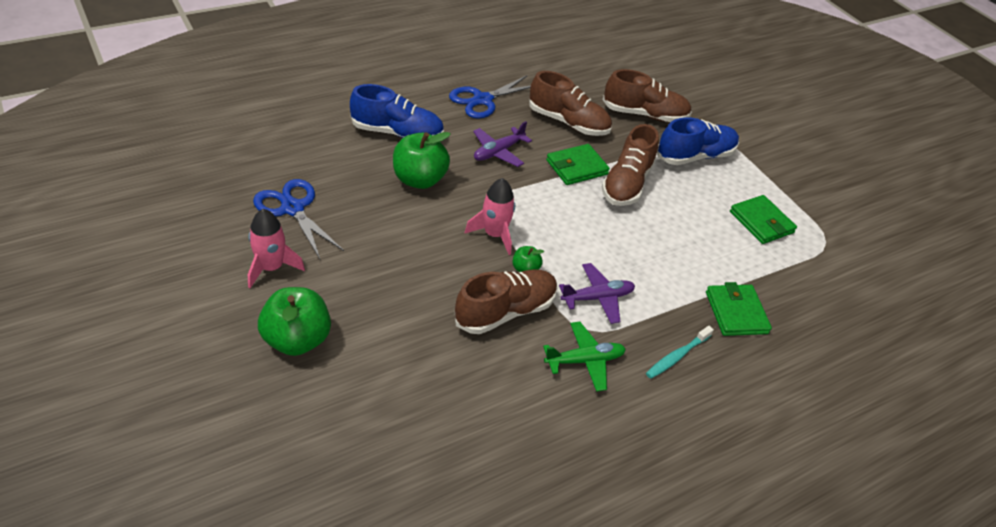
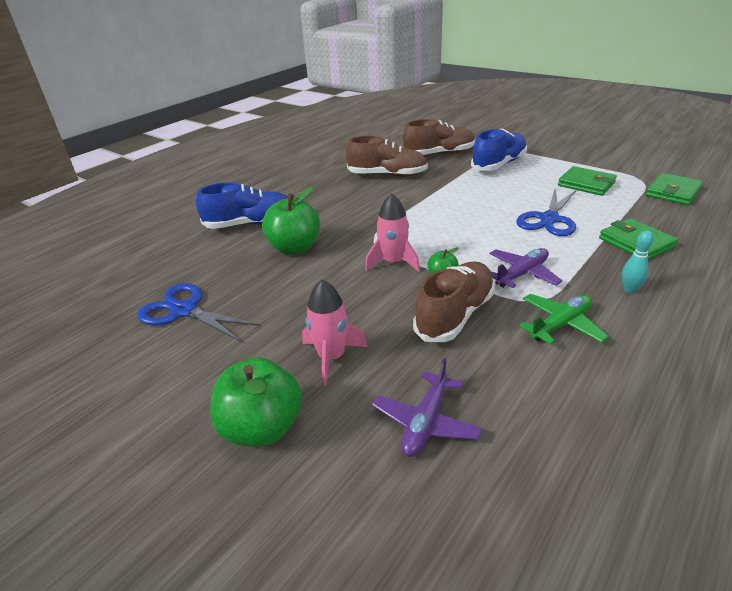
camera: 15 degrees left, 10 degrees down
(271, 267) = (190, 369): pink rocket -> pink rocket (331, 357)
(482, 100) = (308, 183): blue scissors -> blue scissors (549, 219)
(498, 152) = (348, 208): purple plane -> purple plane (426, 422)
(576, 167) = (419, 198): green wallet -> green wallet (672, 192)
(626, 184) = (467, 195): brown shoe -> none
(677, 356) = (629, 290): turquoise toothbrush -> turquoise bowling pin

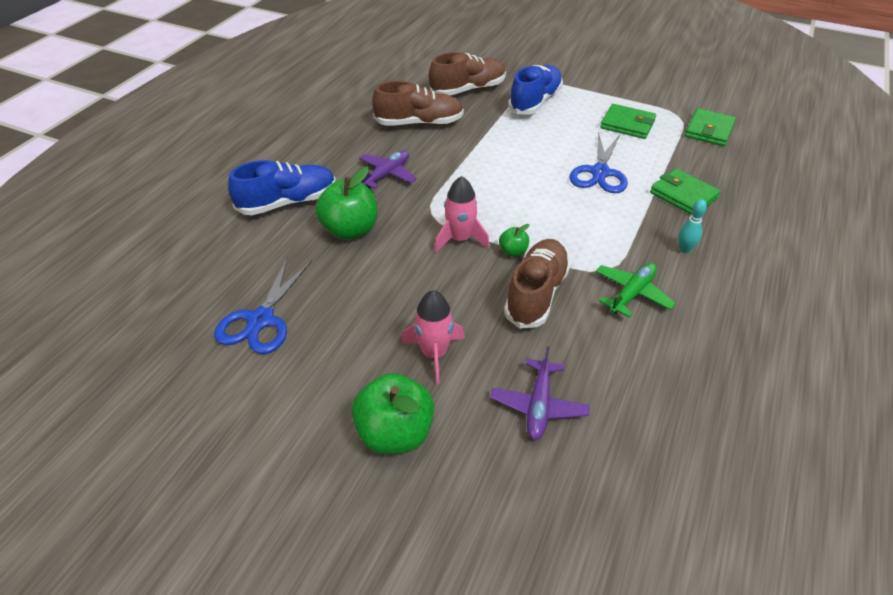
camera: 15 degrees left, 10 degrees up
(183, 311) = (261, 320): blue scissors -> blue scissors turned 90 degrees counterclockwise
(522, 274) = (587, 241): purple plane -> purple plane (386, 175)

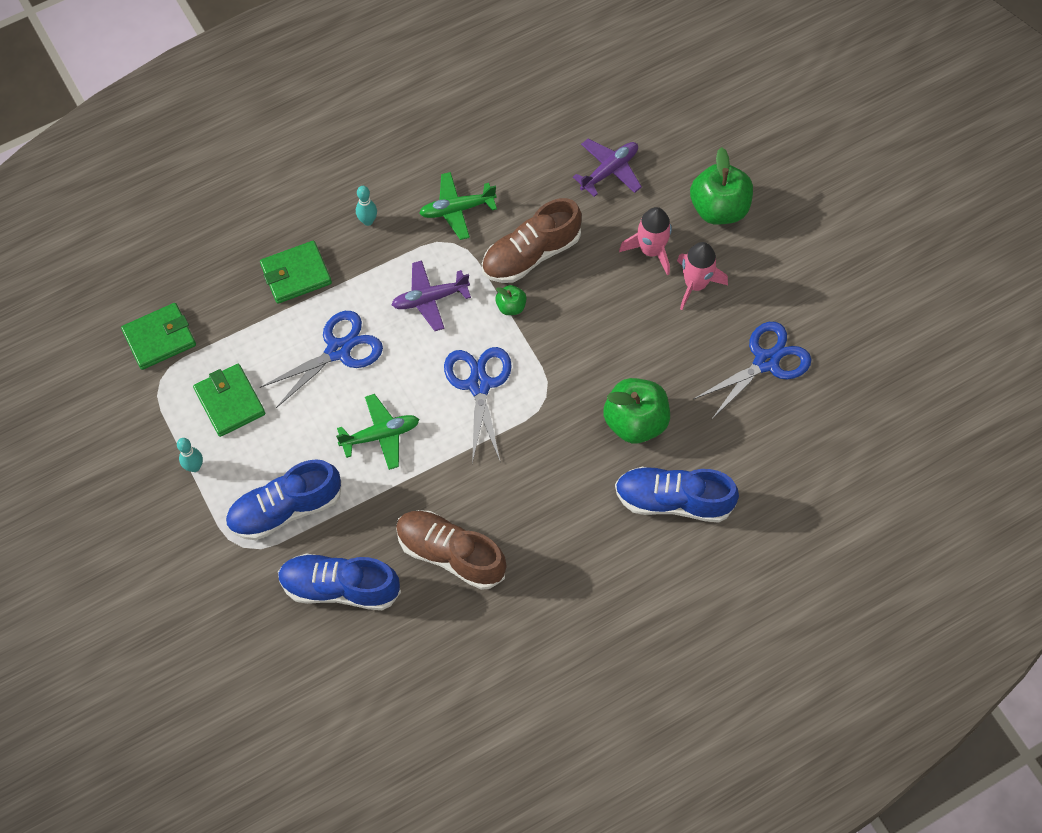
camera: 145 degrees left, 20 degrees up
(386, 175) = (549, 482): purple plane -> purple plane (430, 299)
(460, 239) = (544, 348): pink rocket -> pink rocket (695, 284)
(468, 90) = (340, 587): brown shoe -> blue shoe
(486, 199) = (479, 384): none -> blue scissors
(521, 149) = (380, 435): none -> green plane
(606, 96) = (194, 467): none -> turquoise bowling pin
(683, 195) = (296, 274): green wallet -> green wallet turned 75 degrees clockwise

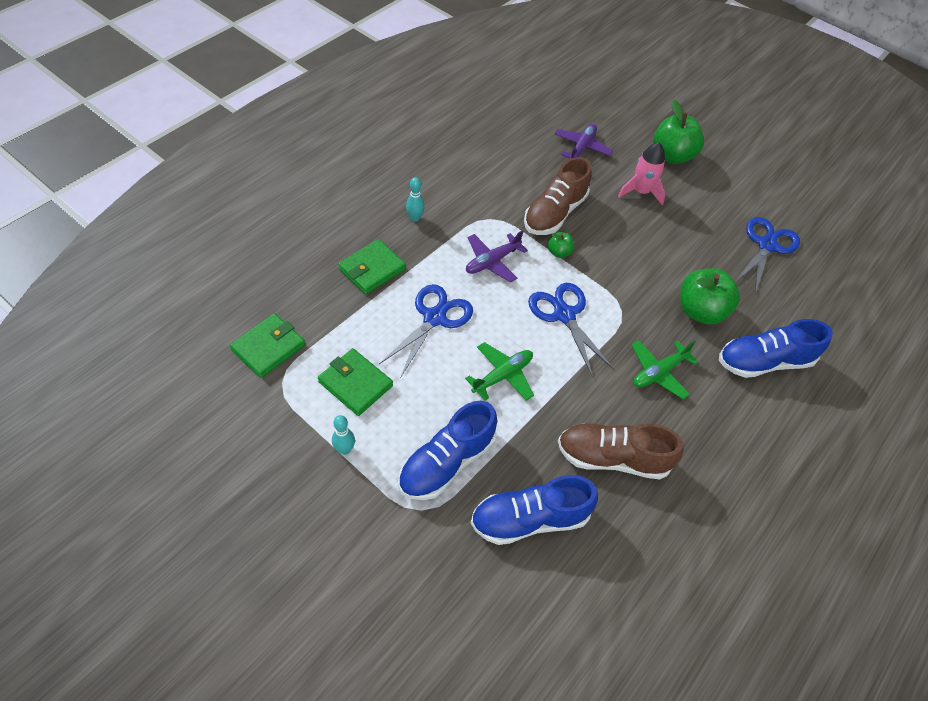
camera: 25 degrees left, 10 degrees down
(457, 209) = (482, 195): green plane -> green plane (658, 372)
(695, 284) = (685, 206): pink rocket -> none

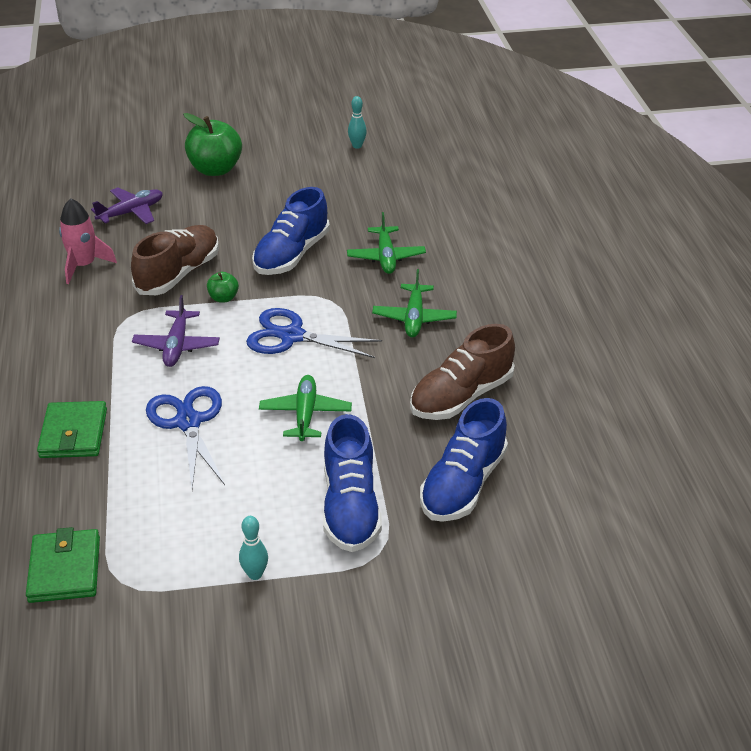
camera: 45 degrees left, 15 degrees down
(355, 384) = (191, 524): green wallet -> none
(415, 218) = (55, 367): turquoise bowling pin -> turquoise bowling pin (357, 146)
(554, 213) = (178, 274): brown shoe -> brown shoe turned 135 degrees counterclockwise
(581, 148) = (131, 212): purple plane -> purple plane turned 75 degrees clockwise
(641, 192) = (227, 210): pink rocket -> pink rocket (84, 265)
(700, 311) = (386, 257): green apple -> green plane
(764, 361) = (471, 255): blue shoe -> blue shoe (291, 255)
(766, 245) = (371, 181): blue scissors -> none

